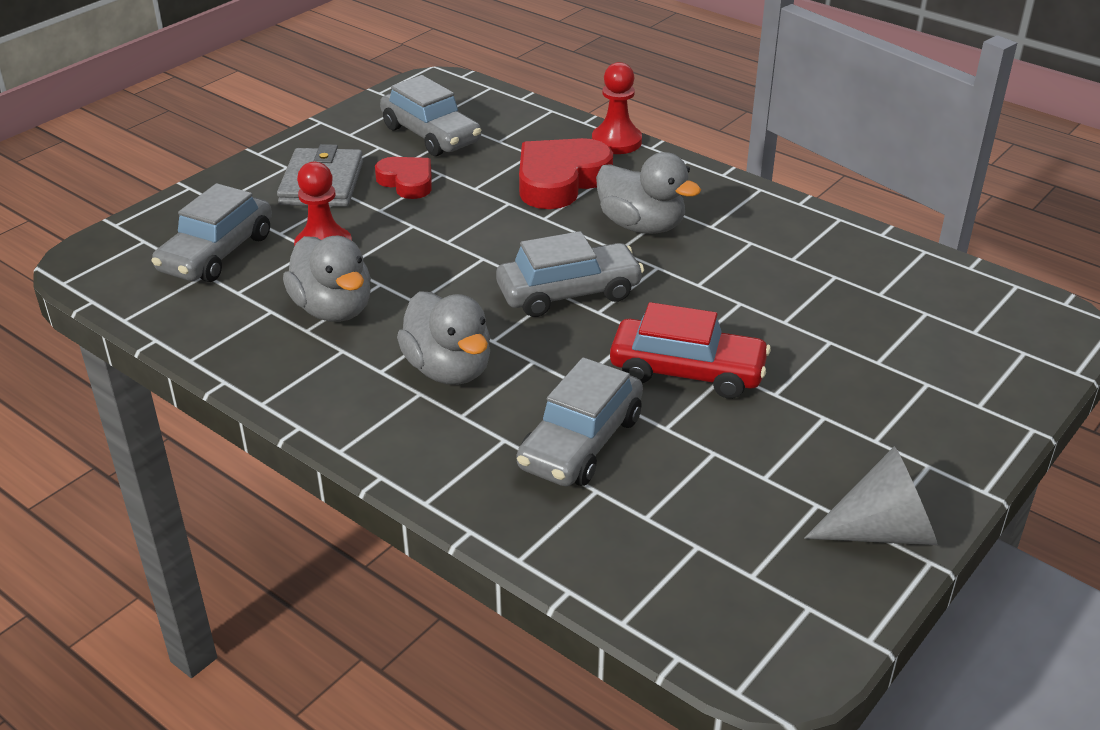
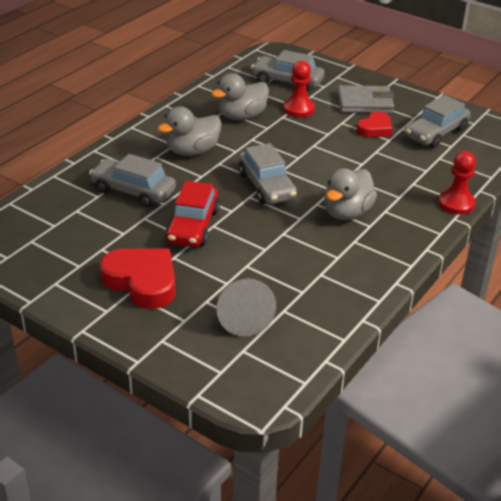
camera: 85 degrees right, 0 degrees up
(560, 181) = (394, 181): red heart -> red heart (142, 282)
(883, 531) = (55, 286): grey cone -> grey cone (243, 318)

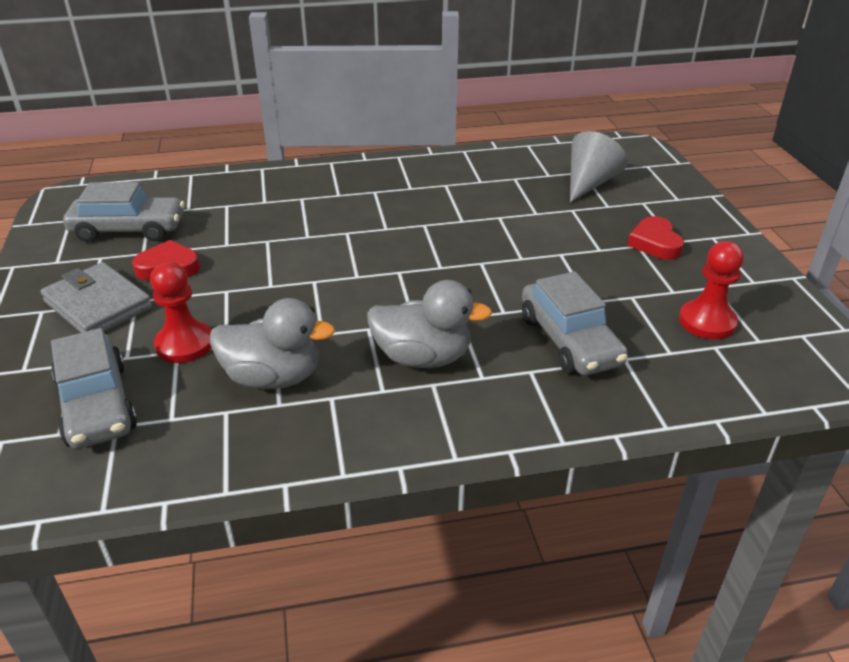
camera: 135 degrees left, 0 degrees up
(142, 282) = (655, 243): red heart -> red heart, size x0.60
(193, 226) = (544, 267): red car -> none
(266, 186) = (405, 267): grey car -> none
(346, 212) = (374, 208): grey duck -> none
(456, 203) = (269, 172): red pawn -> red pawn (707, 322)

